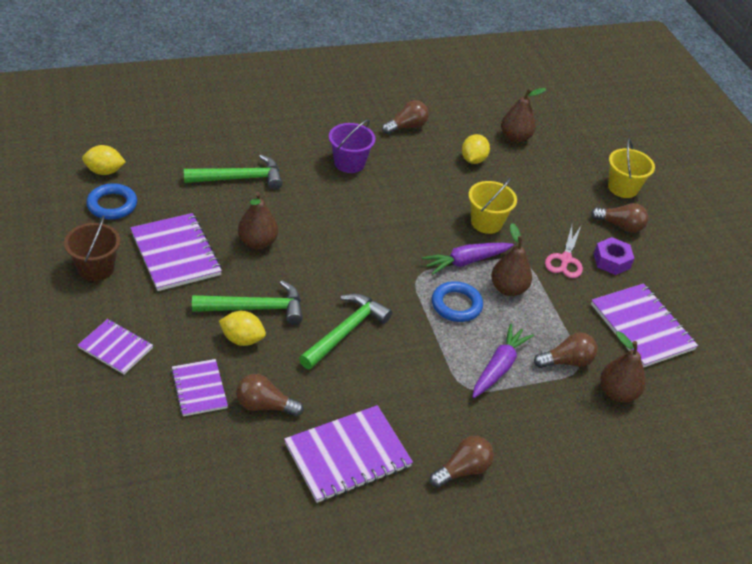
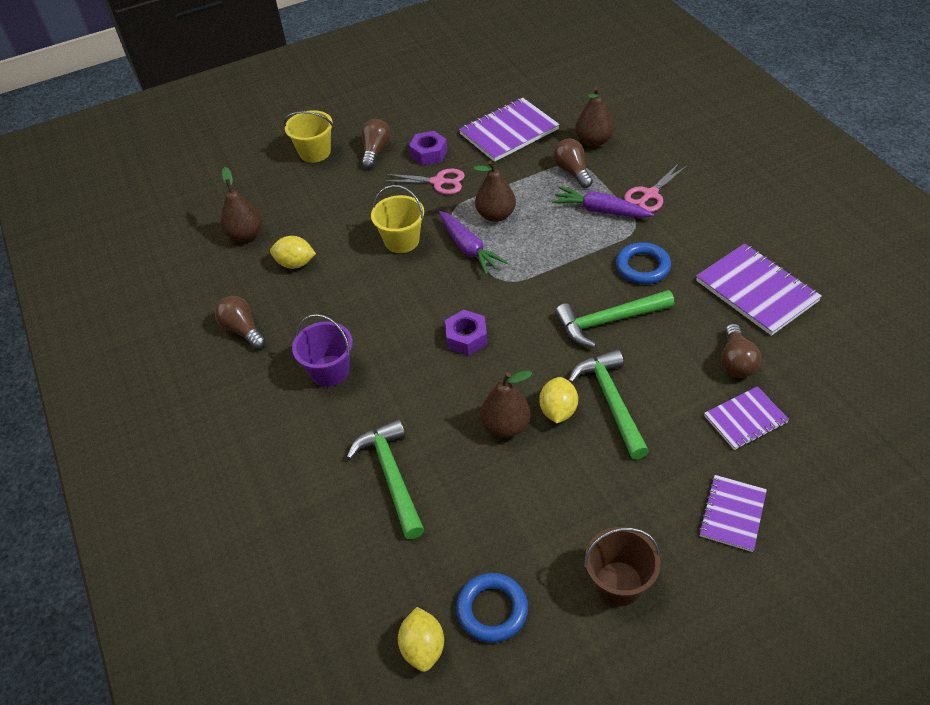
camera: 90 degrees left, 5 degrees up
(176, 254) = (557, 503): purple notebook -> none
(242, 339) = (660, 401): yellow lemon -> yellow lemon (558, 411)
(345, 331) = (609, 321): green hammer -> green hammer turned 45 degrees counterclockwise
(357, 239) = (466, 337): none -> purple nut
(456, 305) = (534, 247): blue ring -> blue ring (642, 267)
(462, 470) = (727, 219): brown light bulb -> none
(516, 415) = (650, 194): none -> pink scissors

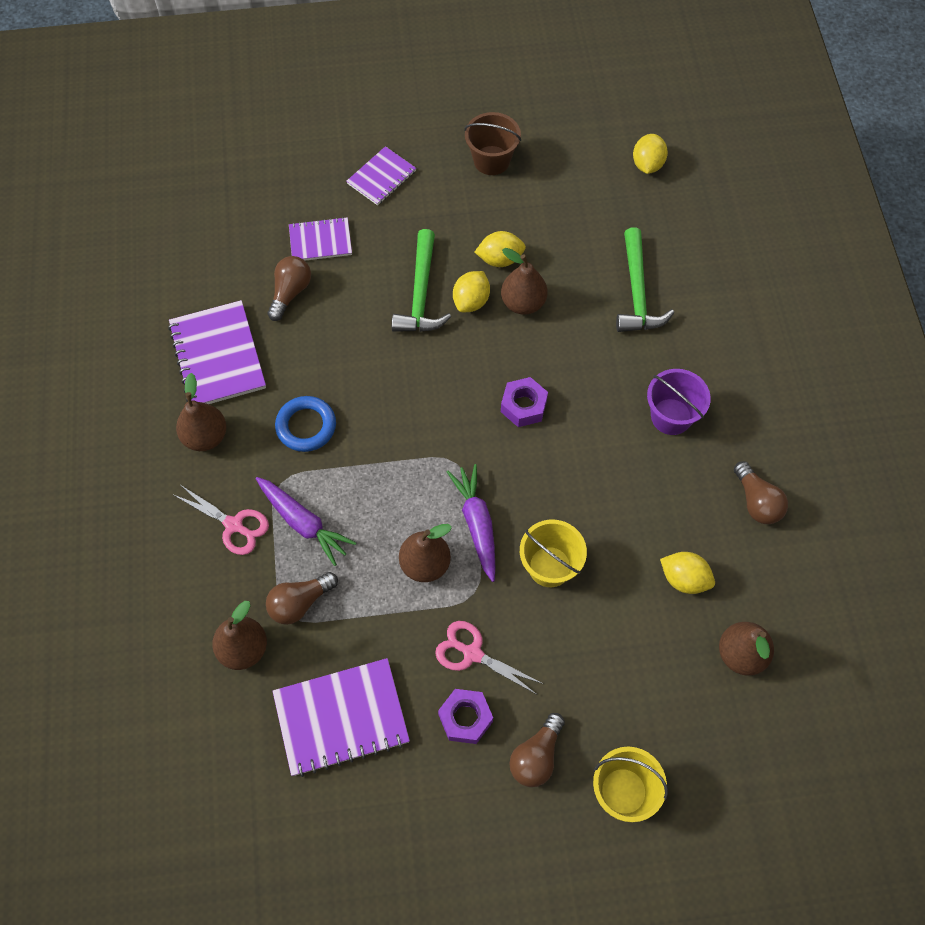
camera: 165 degrees left, 15 degrees up
(492, 610) = (590, 172): blue ring -> none
(550, 463) = (500, 259): none -> yellow lemon
(572, 171) = (300, 603): brown light bulb -> brown light bulb turned 60 degrees clockwise
(609, 321) = (377, 374): green hammer -> none
(650, 194) = (234, 525): pink scissors -> pink scissors turned 60 degrees clockwise
(717, 236) = (205, 436): none -> brown pear

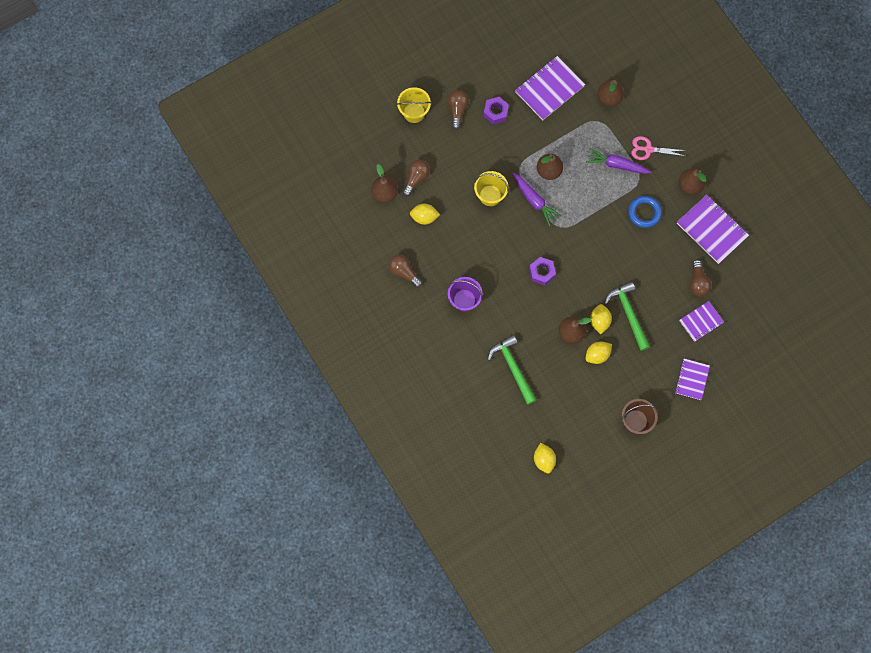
camera: 155 degrees right, 10 degrees up
(300, 603) = (596, 128): brown light bulb -> brown light bulb (416, 179)
(472, 653) = (506, 140): pink scissors -> none

